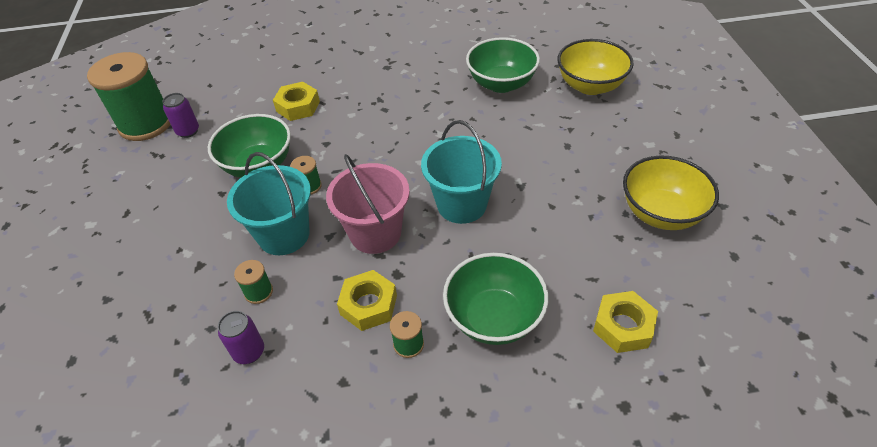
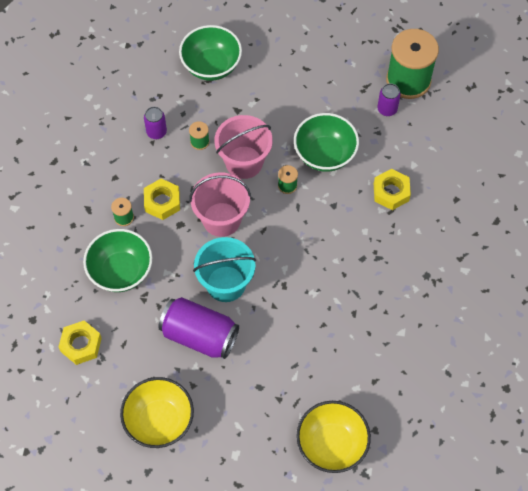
camera: 105 degrees right, 15 degrees up
(284, 235) = (244, 162): turquoise bucket -> pink bucket
(501, 84) = (363, 366): green bowl -> green bowl (211, 66)
(538, 209) = (199, 335): none -> purple can

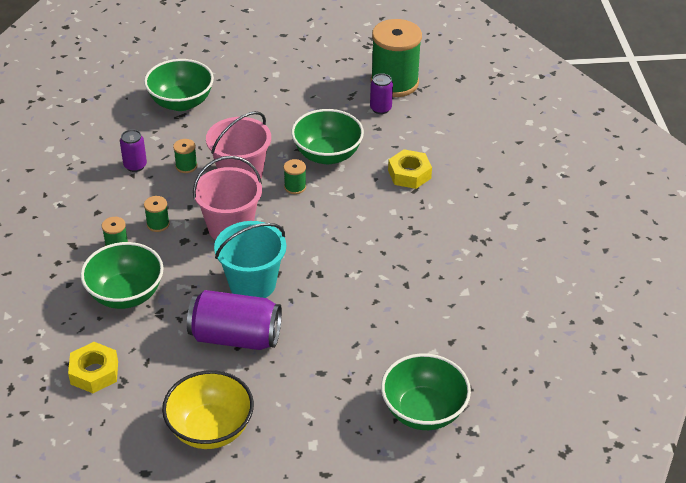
camera: 15 degrees left, 20 degrees down
(162, 202) = (158, 224): yellow nut -> green spool
(331, 444) = (423, 411): yellow bowl -> green bowl

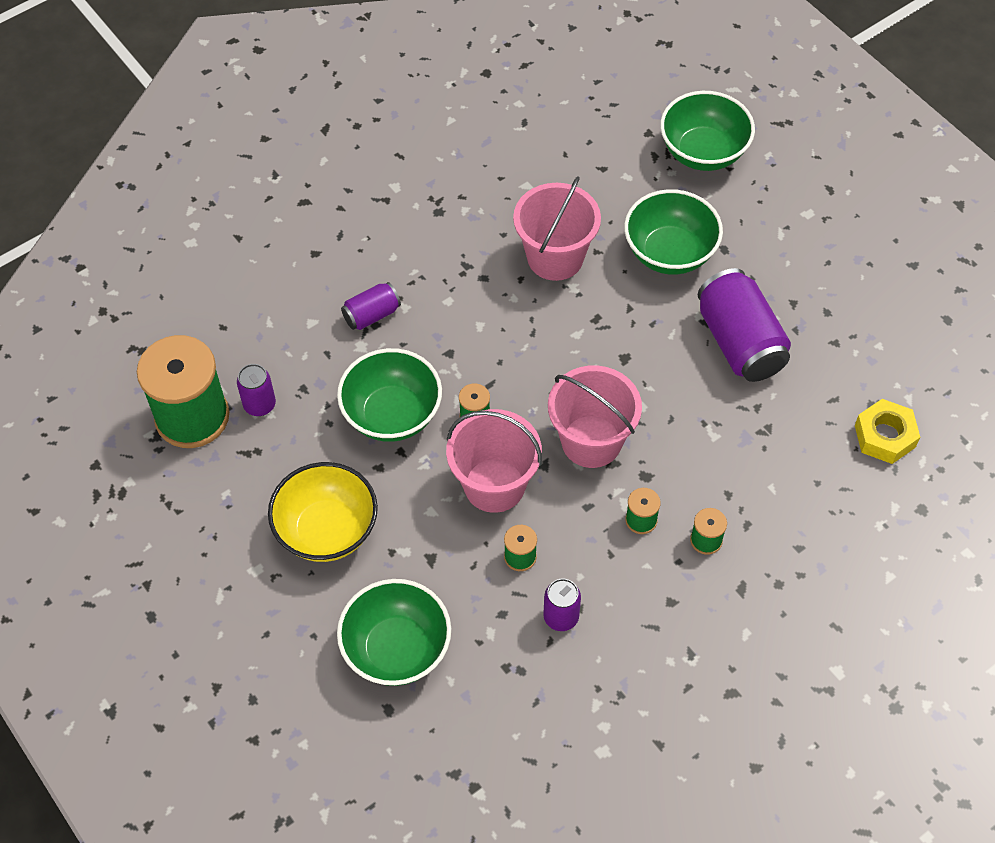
camera: 120 degrees left, 15 degrees up
(126, 294) = (767, 479): green bowl -> green bowl (669, 253)
(210, 429) = (860, 298): yellow bowl -> yellow bowl (327, 530)
(252, 284) = (658, 370): turquoise bucket -> none
(387, 277) = (555, 257): none -> pink bucket
(409, 174) = (371, 315): yellow nut -> purple can

